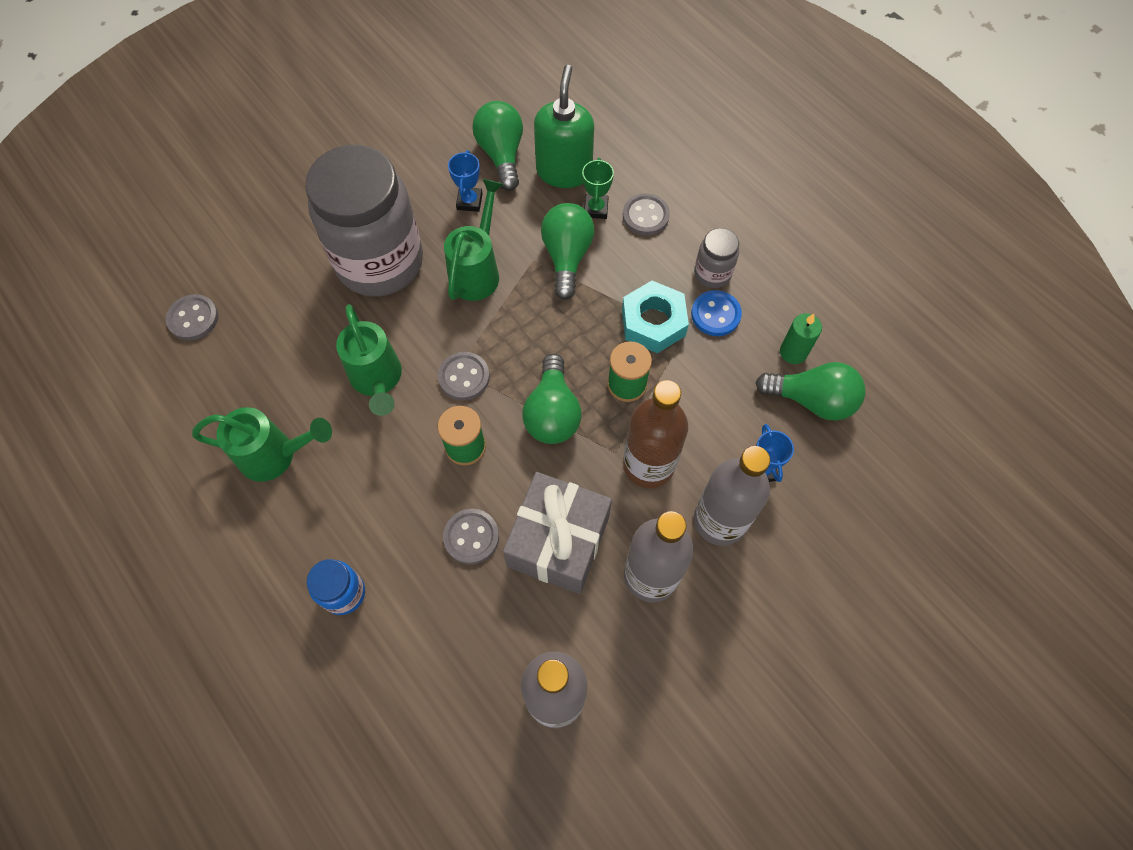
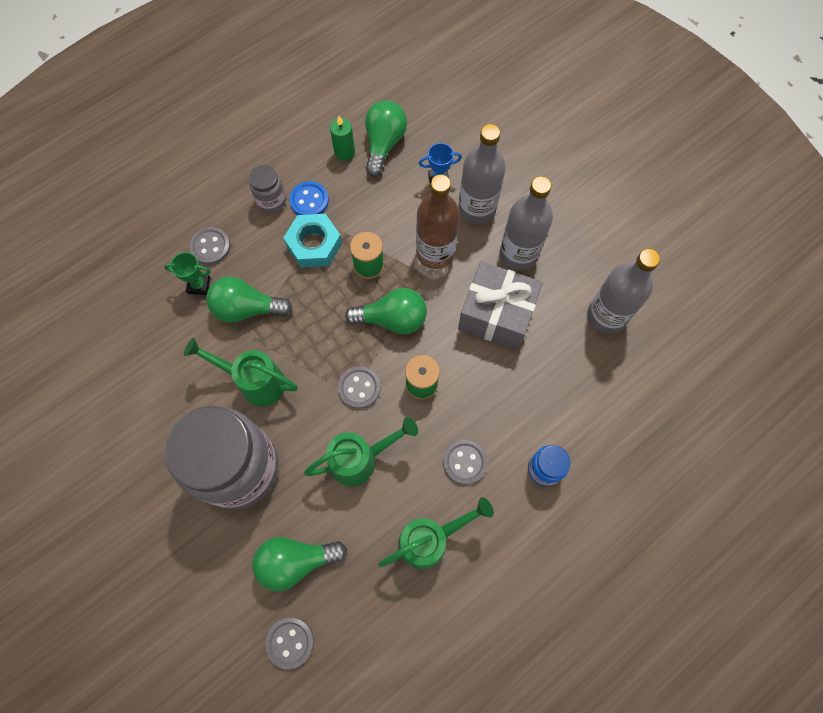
camera: 90 degrees left, 5 degrees up
(276, 455) = (430, 539): green watering can -> green watering can turned 60 degrees clockwise
(469, 201) = (179, 391): blue trophy -> none
(471, 537) = (495, 376): grey button -> grey button (464, 462)
(501, 154) = (128, 365): green light bulb -> green light bulb (296, 561)
(564, 171) = (154, 311): green soap dispenser -> none

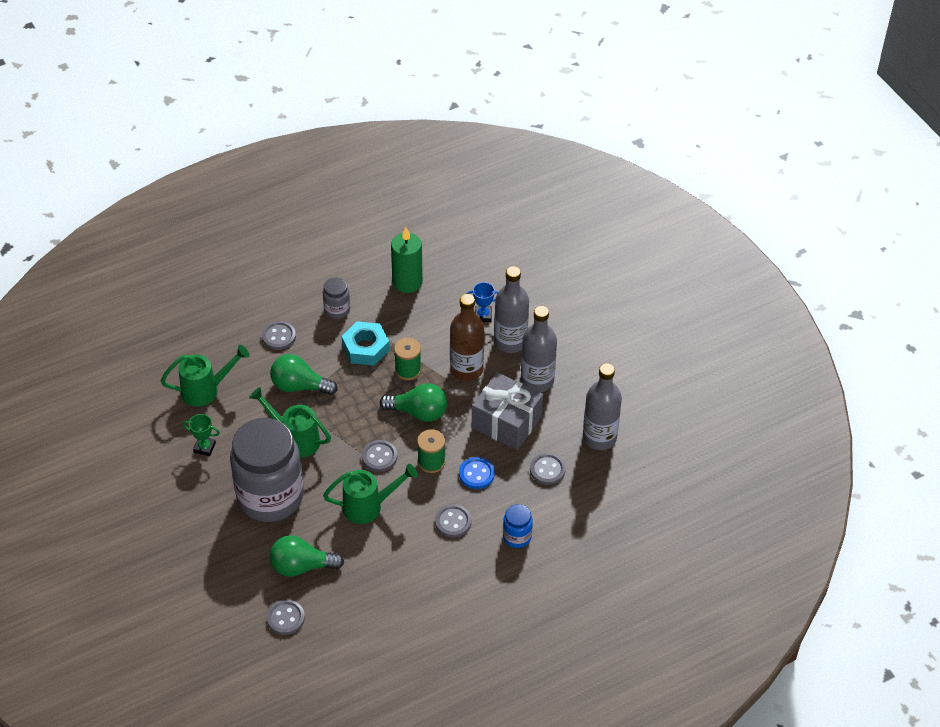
camera: 10 degrees right, 20 degrees down
(199, 285) = (263, 363): green trophy -> green trophy (204, 447)
(309, 200) = (369, 314): blue button -> blue button (476, 474)
(344, 152) = (407, 282): green candle -> green candle, size x1.66
(384, 144) = (442, 281): green light bulb -> none
(430, 539) = (412, 569): green watering can -> green watering can (206, 390)
(558, 370) = (547, 470): none -> grey button

